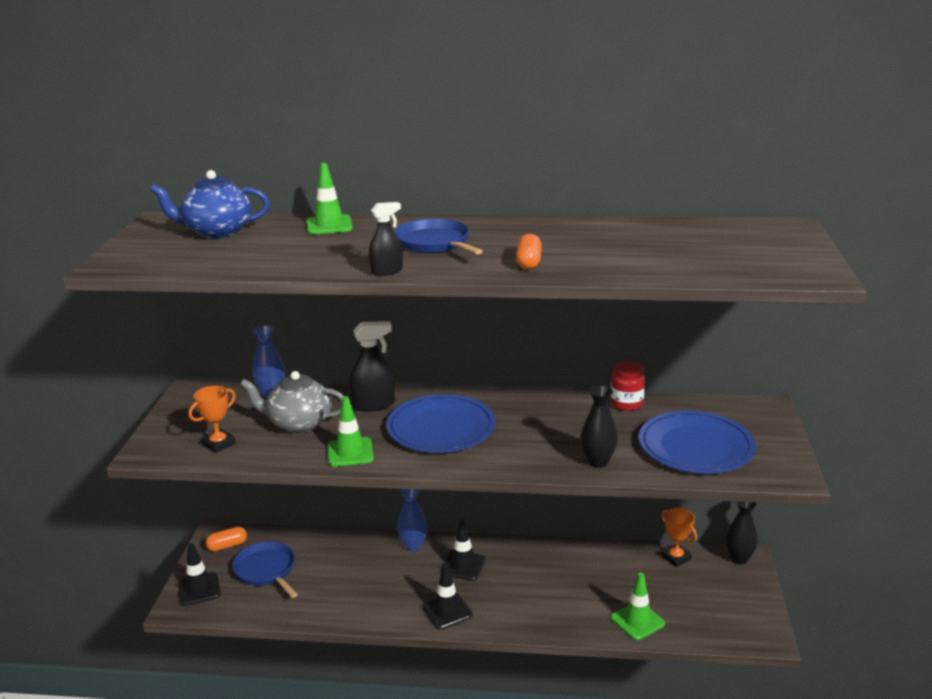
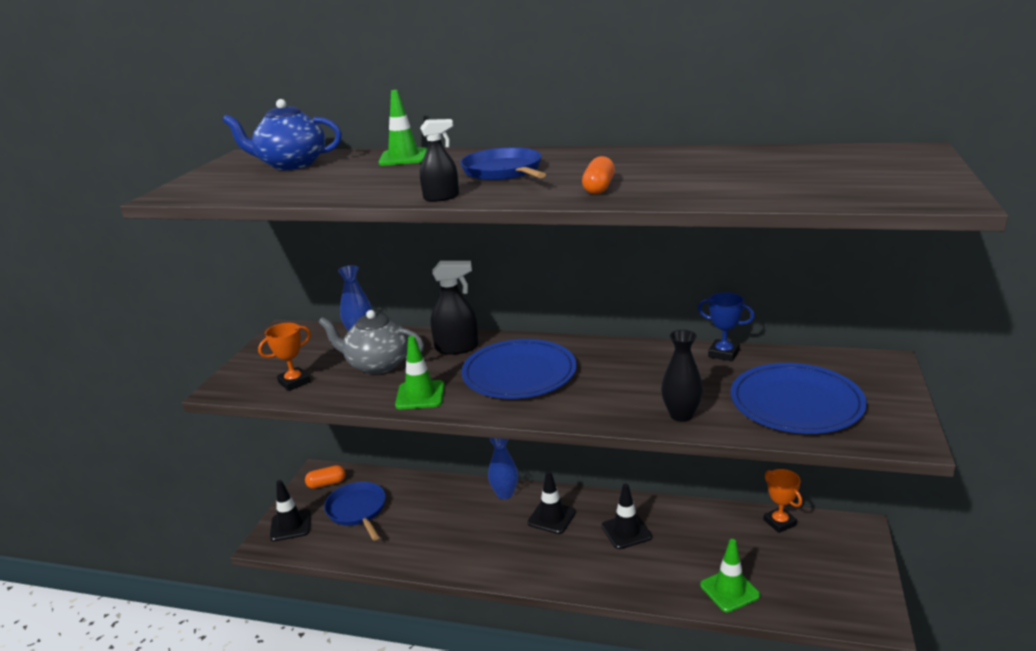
camera: 10 degrees right, 0 degrees up
(447, 611) = (527, 565): black traffic cone -> black traffic cone (626, 531)
(626, 403) = (723, 353): red jar -> blue trophy
(739, 558) = (850, 528): black vase -> none

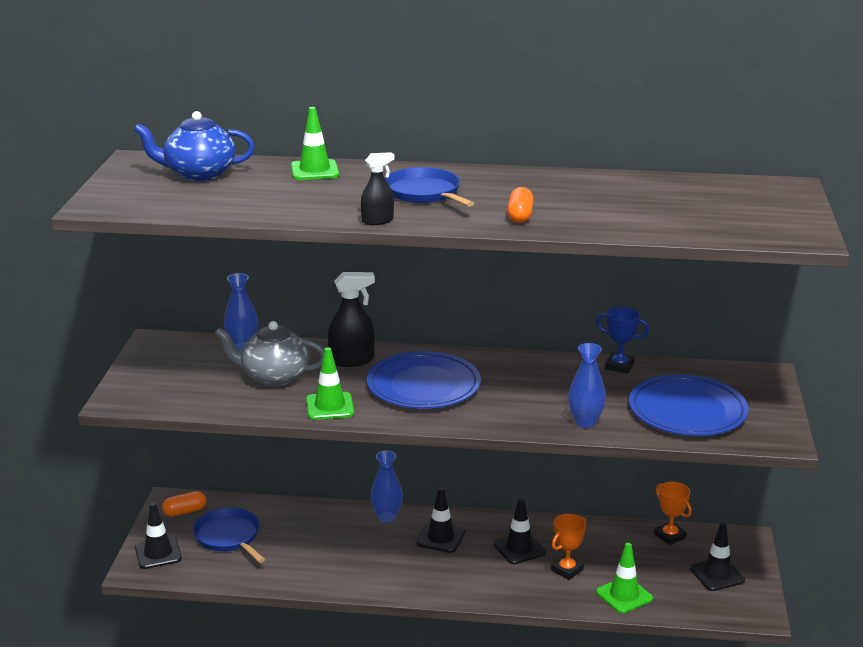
camera: 10 degrees left, 0 degrees up
(294, 382) = (192, 395): orange trophy -> orange trophy (567, 570)
(681, 415) = (585, 422): black vase -> blue vase
(829, 569) = (717, 574): none -> black traffic cone

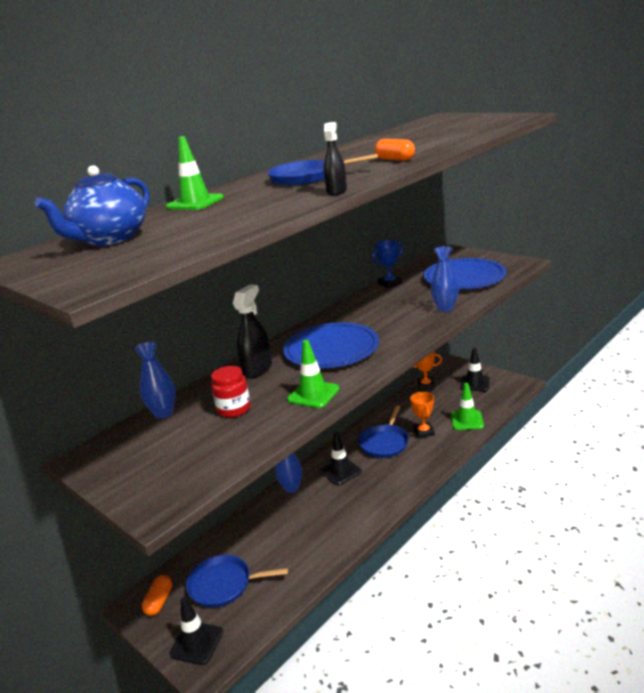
camera: 50 degrees left, 0 degrees up
(274, 377) = (234, 409): grey teapot -> red jar
(519, 548) = (384, 442): black traffic cone -> blue pan

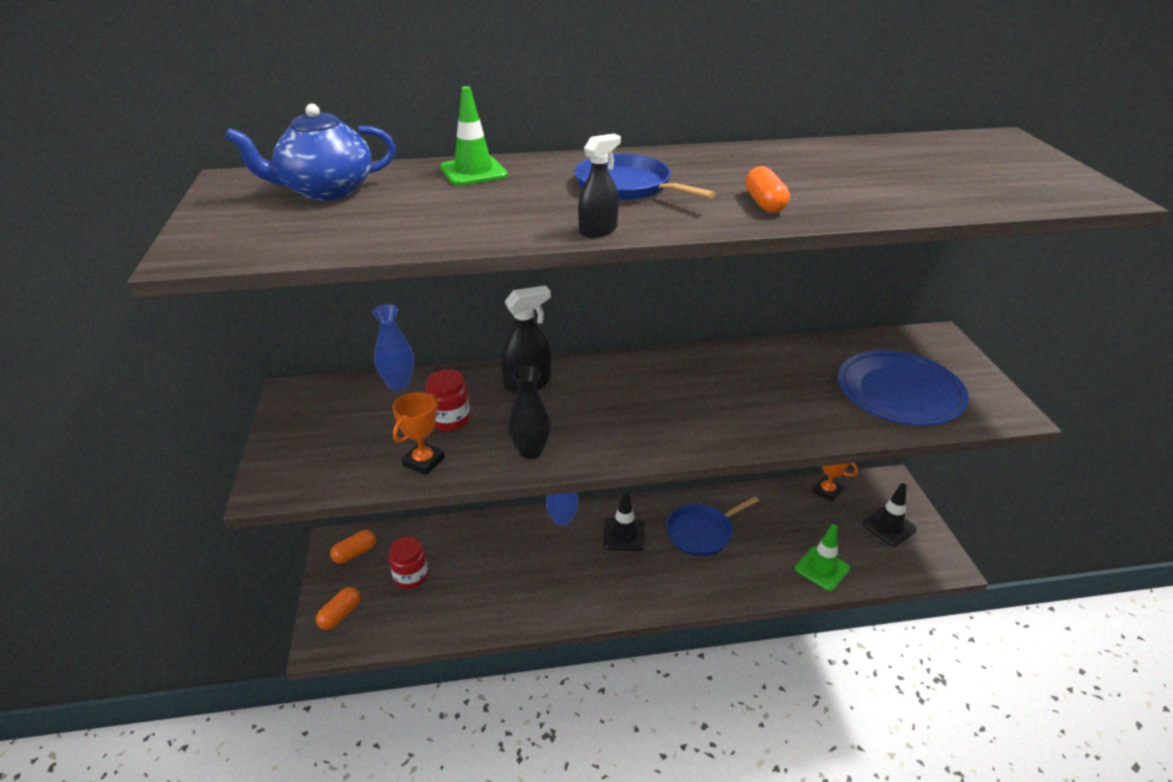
camera: 35 degrees right, 10 degrees up
(196, 643) = (340, 615): black traffic cone -> orange capsule
(224, 584) = (411, 576): blue pan -> red jar
(313, 394) = (530, 451): green traffic cone -> black vase
(331, 349) = (619, 404): blue plate -> none
(390, 283) = (800, 348): blue trophy -> none
(424, 432) = (756, 549): orange trophy -> orange trophy (424, 462)
(445, 308) = (812, 424): blue vase -> none

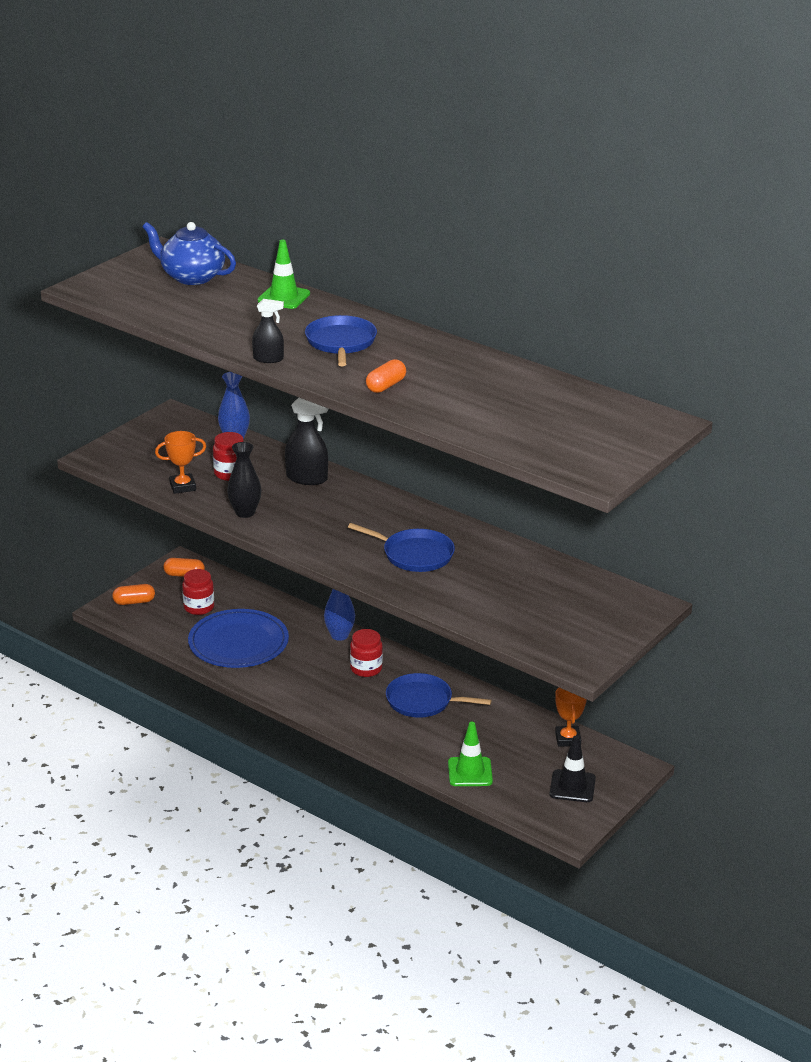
camera: 45 degrees right, 5 degrees down
(624, 535) = (366, 669): black traffic cone -> red jar
(734, 398) = (414, 554): none -> blue pan
(899, 392) = (534, 613): blue plate -> blue plate (238, 643)

